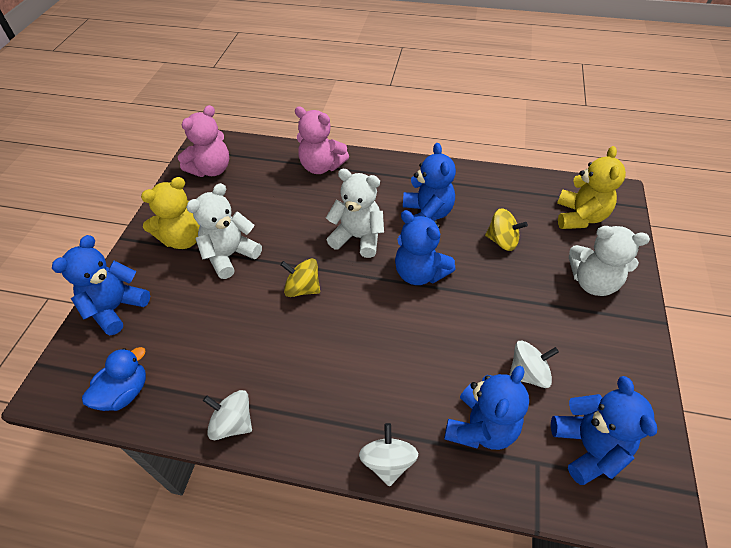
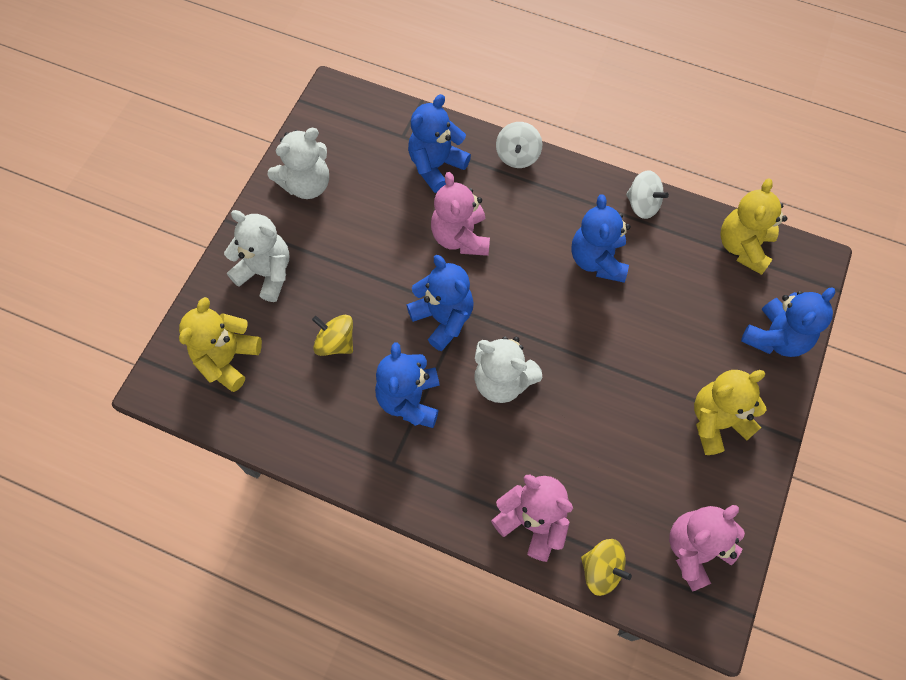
camera: 170 degrees left, 15 degrees up
(125, 392) = (743, 247): blue duck -> yellow teddy bear
(230, 255) = (656, 384): white teddy bear -> white teddy bear (306, 184)
(302, 288) = (574, 324): yellow spinning top -> yellow spinning top (601, 570)
(426, 348) = (460, 237): none -> pink teddy bear
(528, 373) = (378, 199): white spinning top -> none
(588, 447) = (358, 139): blue teddy bear -> blue teddy bear (597, 260)

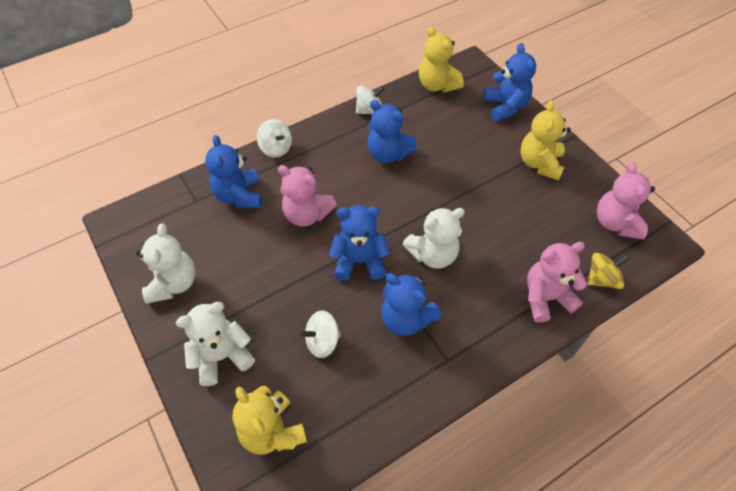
camera: 55 degrees left, 10 degrees down
(335, 342) = (322, 341): yellow spinning top -> white spinning top

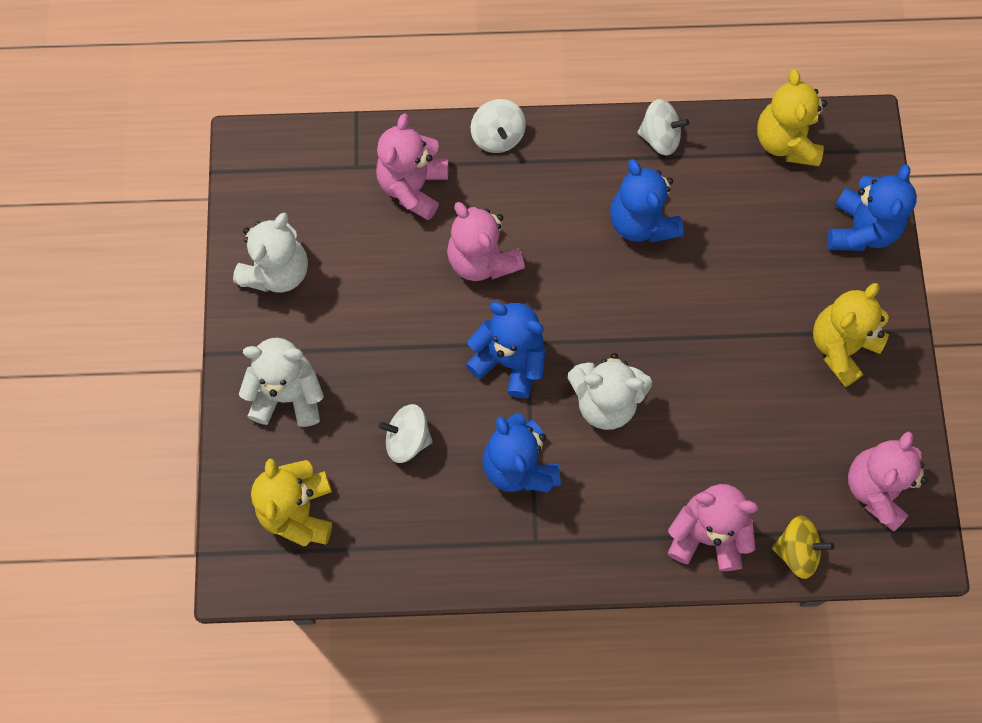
camera: 30 degrees right, 15 degrees up
(239, 195) = (413, 187): blue teddy bear -> pink teddy bear

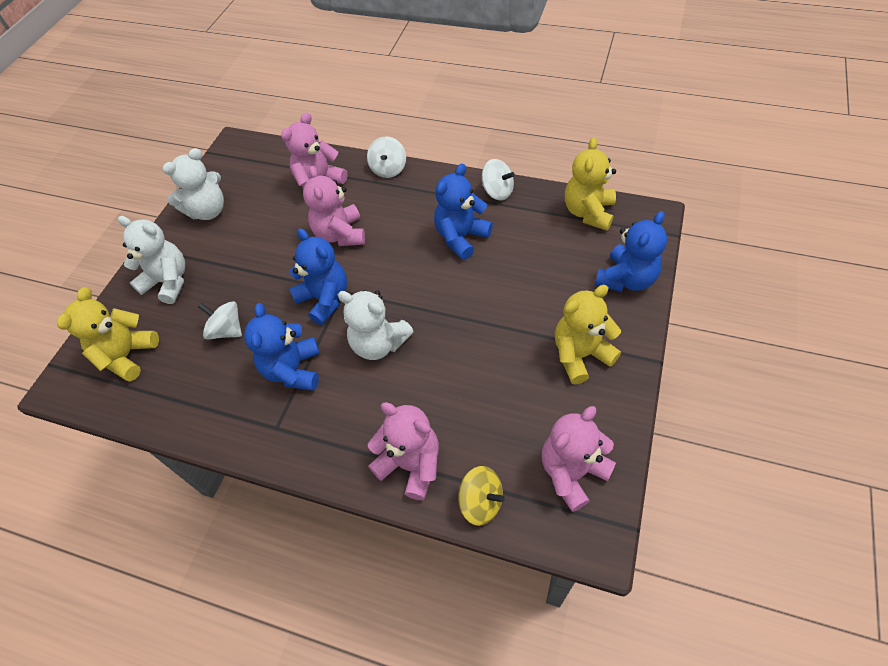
camera: 25 degrees right, 15 degrees down
(641, 222) = (461, 237): blue teddy bear -> blue teddy bear turned 45 degrees clockwise

